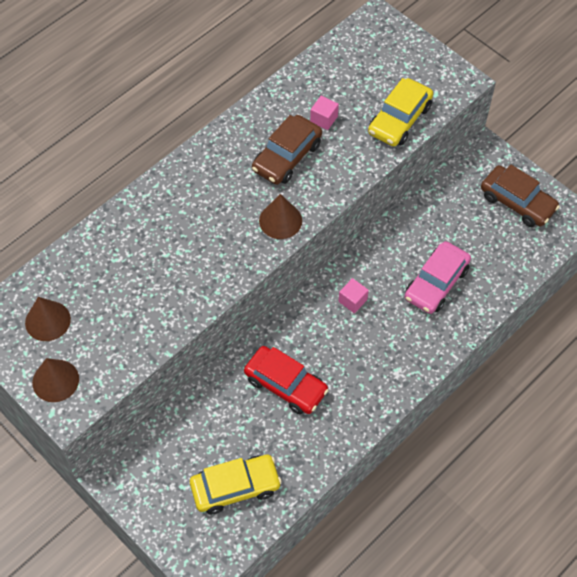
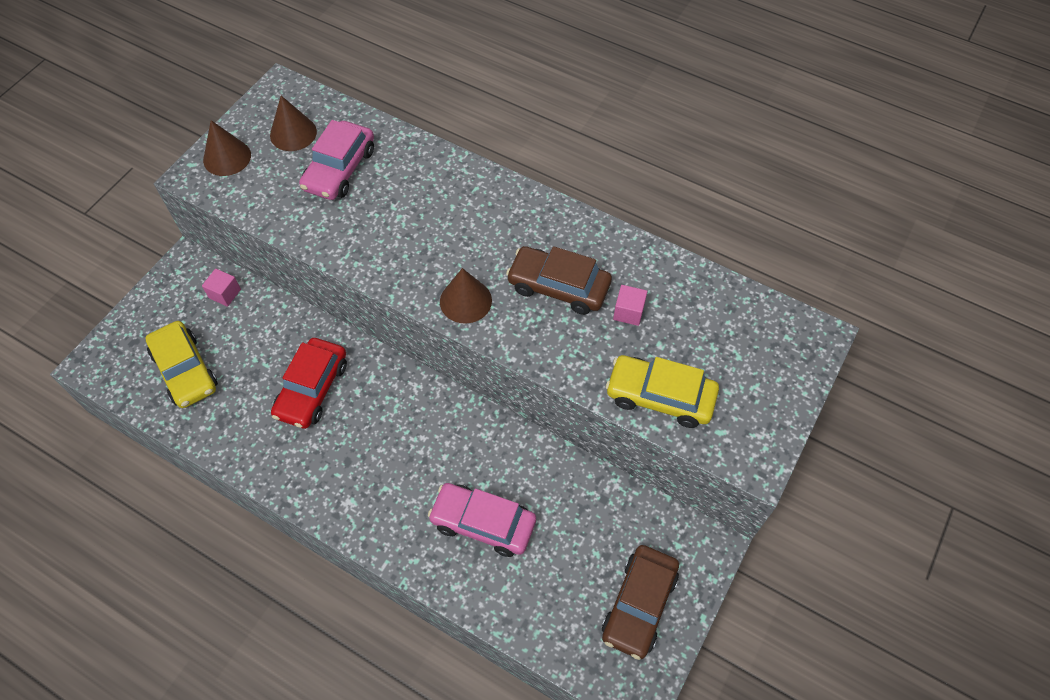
camera: 75 degrees right, 0 degrees up
(107, 289) = (340, 169): none -> pink car
(352, 300) = (435, 433): pink cube -> pink cube (225, 294)

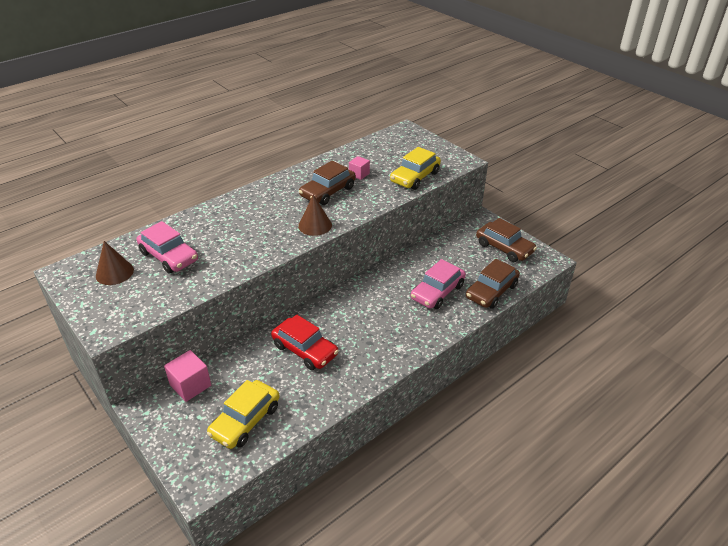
camera: 70 degrees left, 20 degrees down
(185, 370) = (245, 420): yellow car -> yellow car turned 135 degrees clockwise
(225, 294) = (190, 385): pink cube -> pink cube, size x1.57
(227, 157) = (105, 310): brown cone -> none
(514, 606) = (491, 291): none -> brown car

